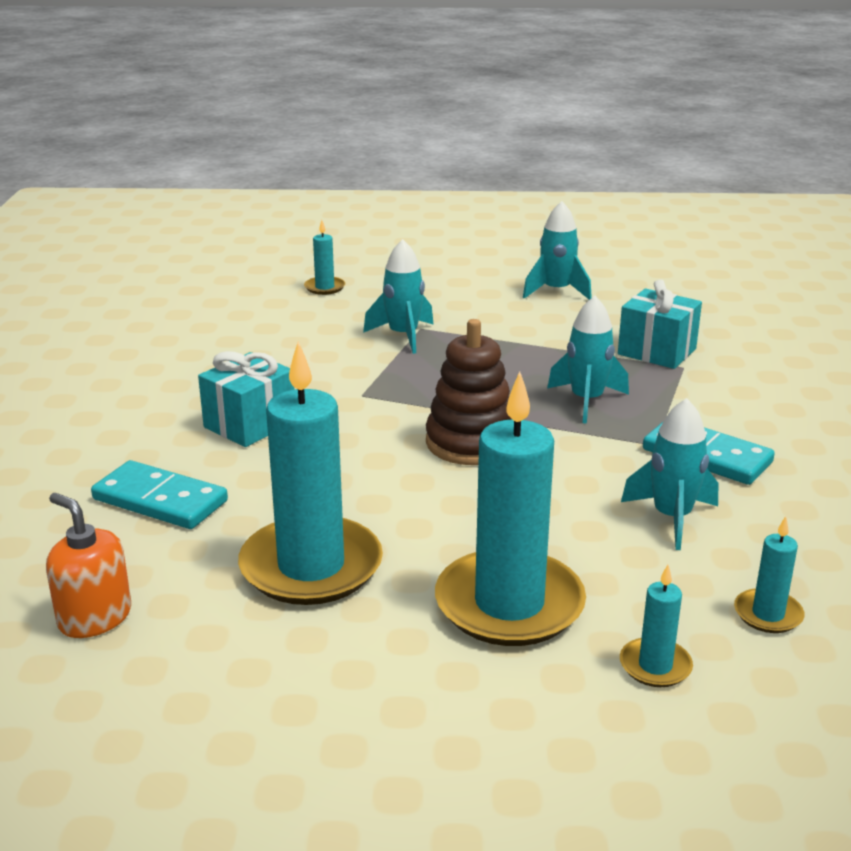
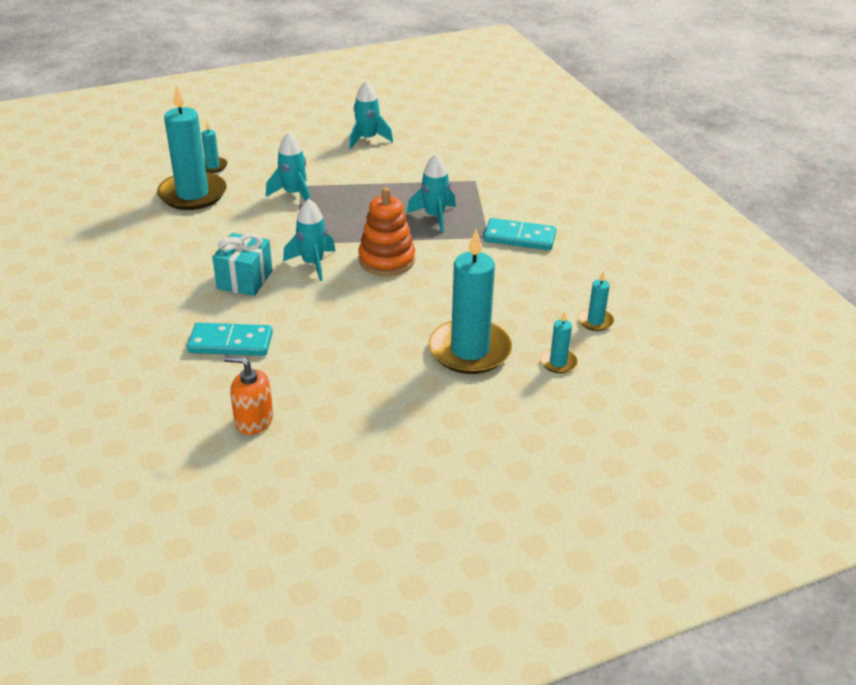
camera: 25 degrees left, 10 degrees up
(311, 566) = (351, 358): turquoise candle -> turquoise candle (192, 194)
(471, 442) = (386, 260): brown stacking toy -> orange stacking toy
(657, 351) = (454, 173): turquoise gift -> none
(671, 518) = (522, 280): turquoise rocket -> turquoise rocket (312, 264)

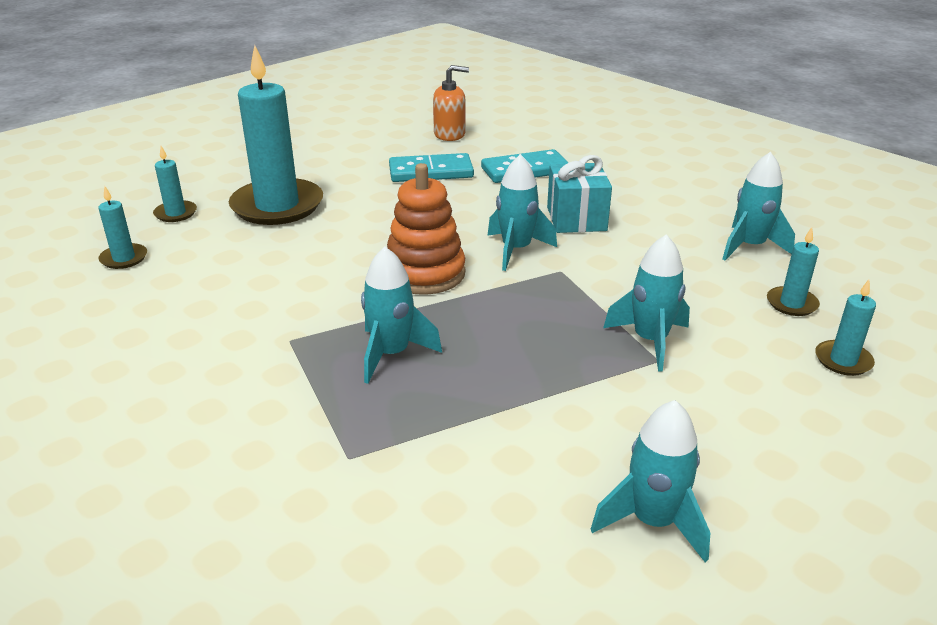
camera: 160 degrees right, 5 degrees down
(159, 231) = (749, 246): none -> turquoise rocket
(192, 194) = (791, 304): turquoise candle -> turquoise candle, size x0.45
(519, 237) = (236, 349): turquoise domino -> turquoise domino (431, 172)

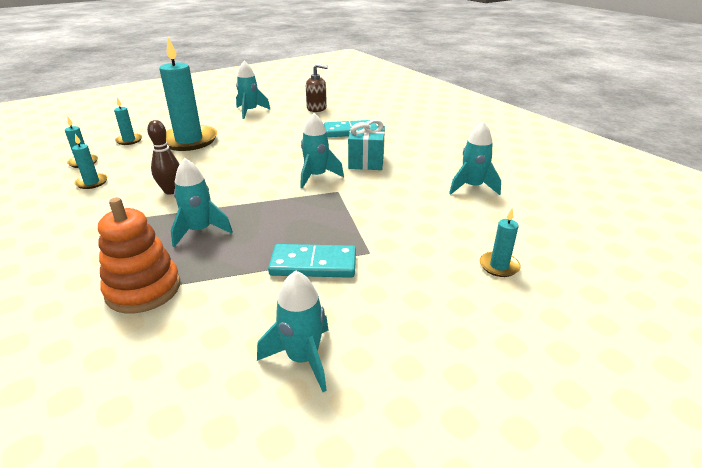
camera: 10 degrees right, 0 degrees up
(304, 294) = (171, 191): none -> brown bowling pin
(425, 273) = (251, 185): orange stacking toy -> orange stacking toy (143, 289)
(431, 172) = (292, 128): turquoise domino -> turquoise domino (313, 264)
(450, 134) = (317, 108): orange soap dispenser -> brown soap dispenser
(650, 341) = (370, 239): turquoise rocket -> turquoise rocket (250, 111)
(791, 304) = (482, 225): turquoise candle -> turquoise candle (92, 182)

